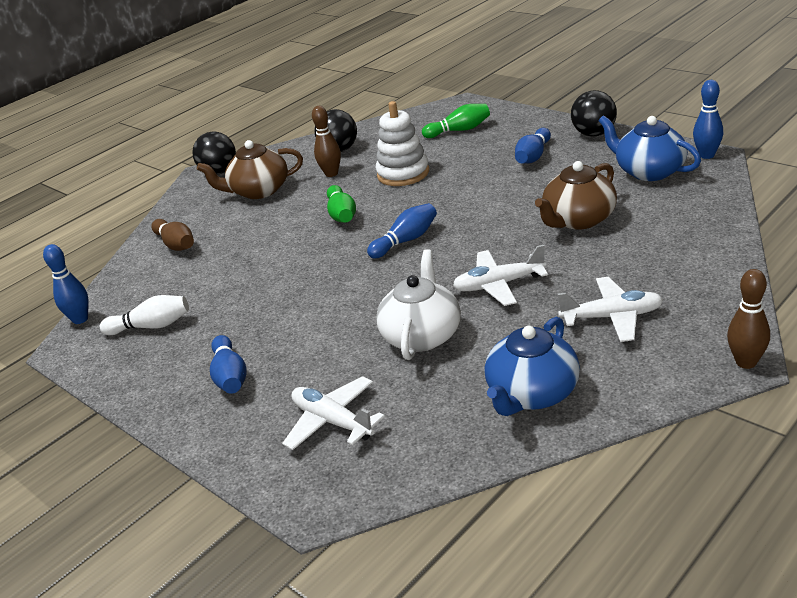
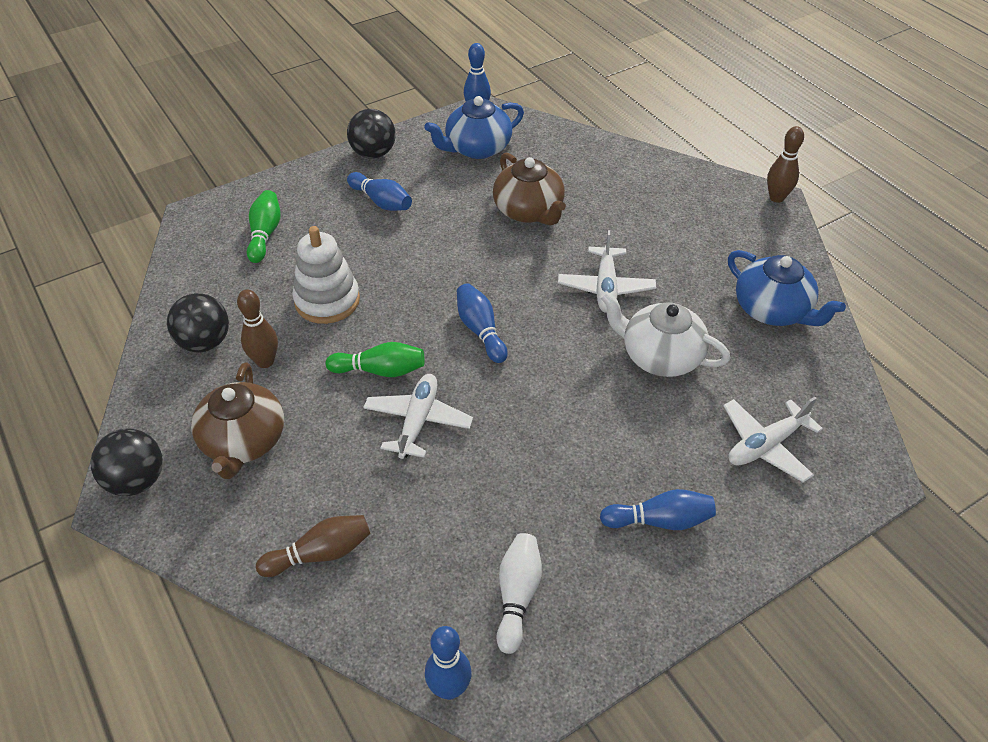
camera: 80 degrees left, 15 degrees up
(612, 317) = (691, 239): white plane -> white plane (418, 421)

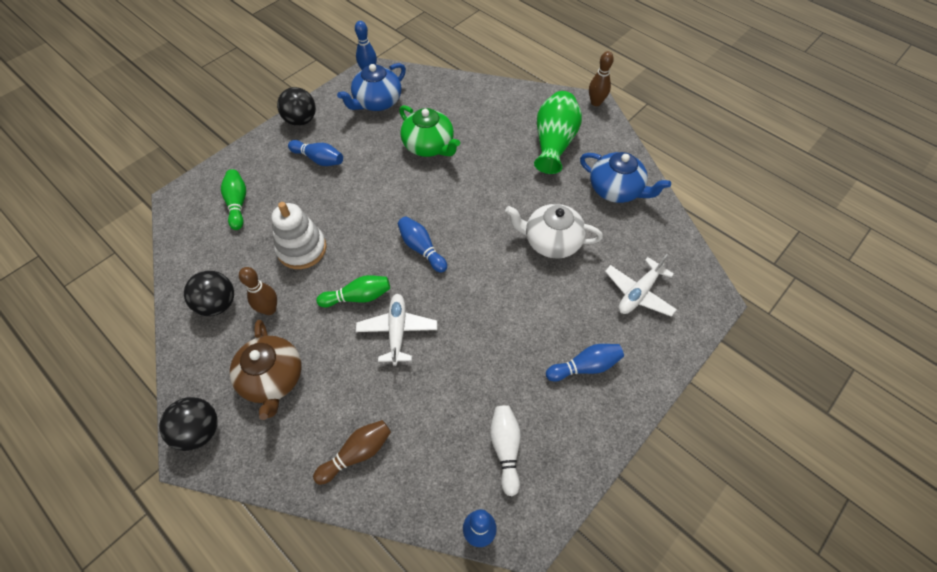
camera: 15 degrees left, 10 degrees up
(529, 211) = (429, 146): brown teapot -> green teapot
(605, 287) = (499, 196): white plane -> none
(701, 237) = (554, 143): none -> green vase

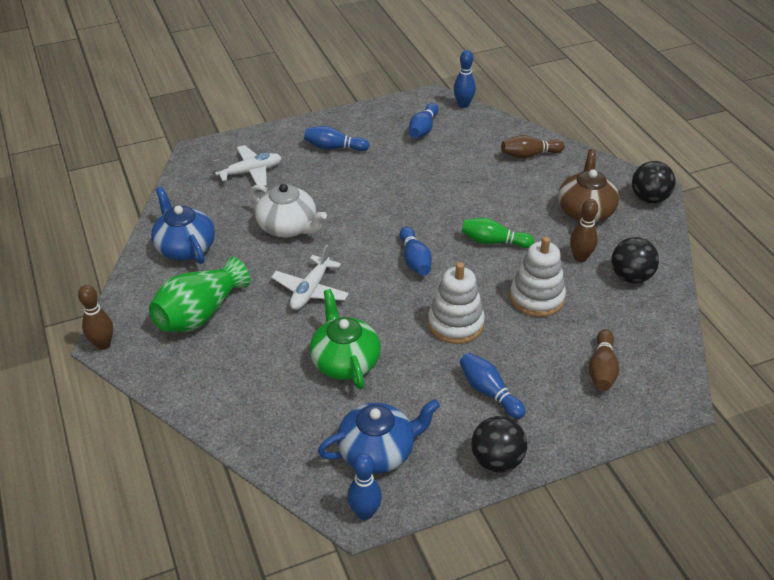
camera: 155 degrees left, 15 degrees down
(238, 204) = (602, 369): green bowling pin -> brown bowling pin
(362, 201) = (455, 323): none -> white stacking toy
(397, 331) = (468, 209): white plane -> white plane (310, 290)
(505, 449) = (423, 129): white bowling pin -> blue bowling pin

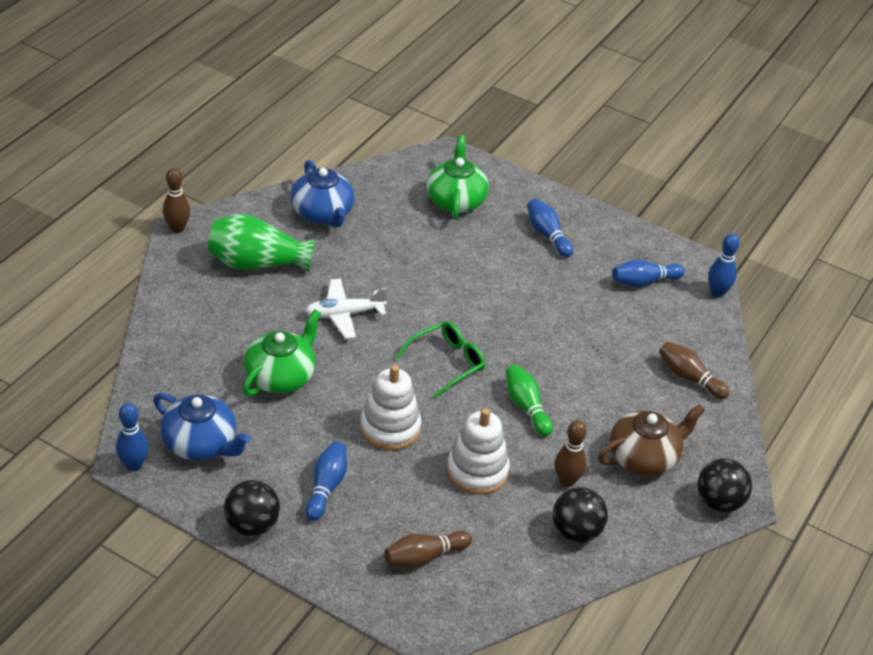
camera: 50 degrees right, 0 degrees up
(185, 247) = (323, 213): blue teapot -> blue teapot turned 135 degrees clockwise
(250, 172) = (456, 200): white plane -> green teapot
(288, 227) = (409, 261): white teapot -> none
(414, 260) = (447, 363): blue bowling pin -> green glasses

